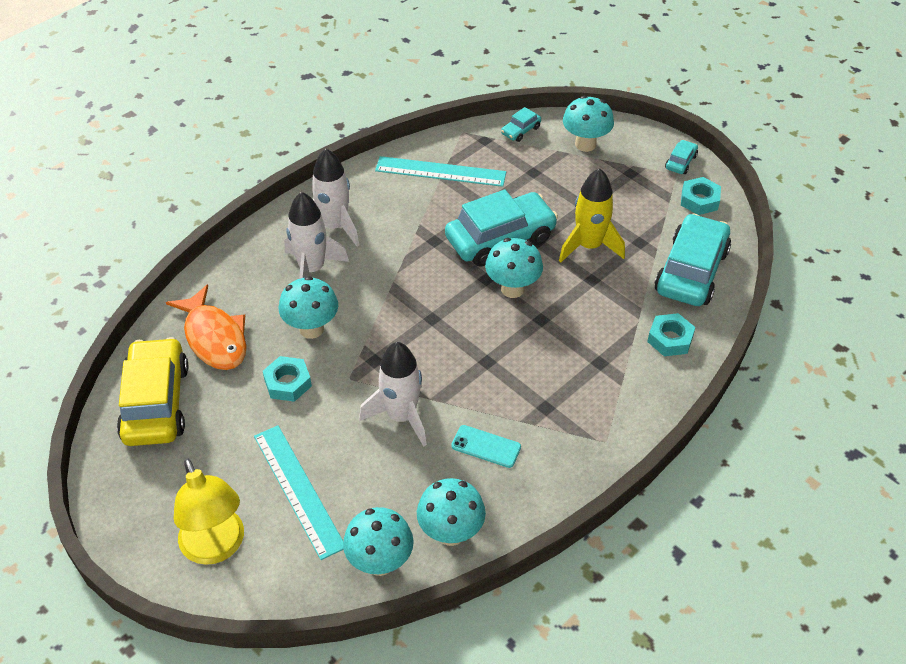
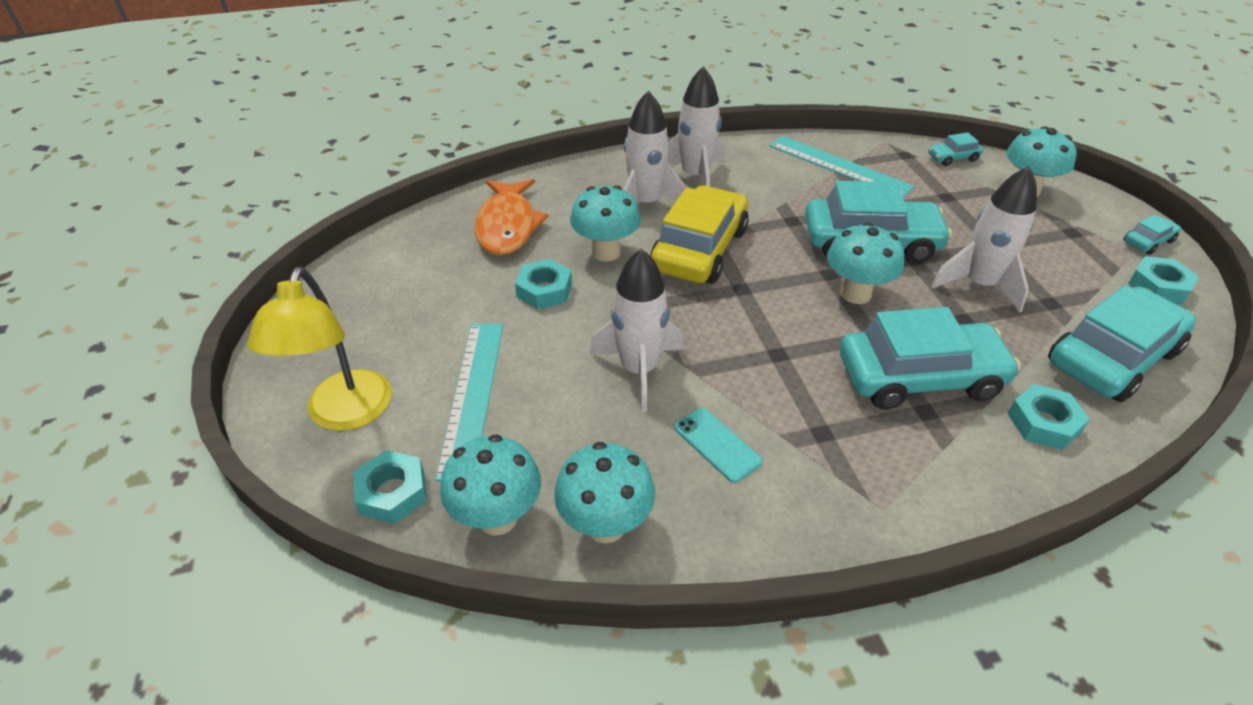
camera: 30 degrees right, 5 degrees down
(156, 403) = (409, 259): yellow car -> yellow car (699, 250)
(298, 582) = (392, 492): none -> turquoise nut
(584, 339) = (919, 377): none -> turquoise car
(589, 246) = (978, 284): yellow rocket -> white rocket

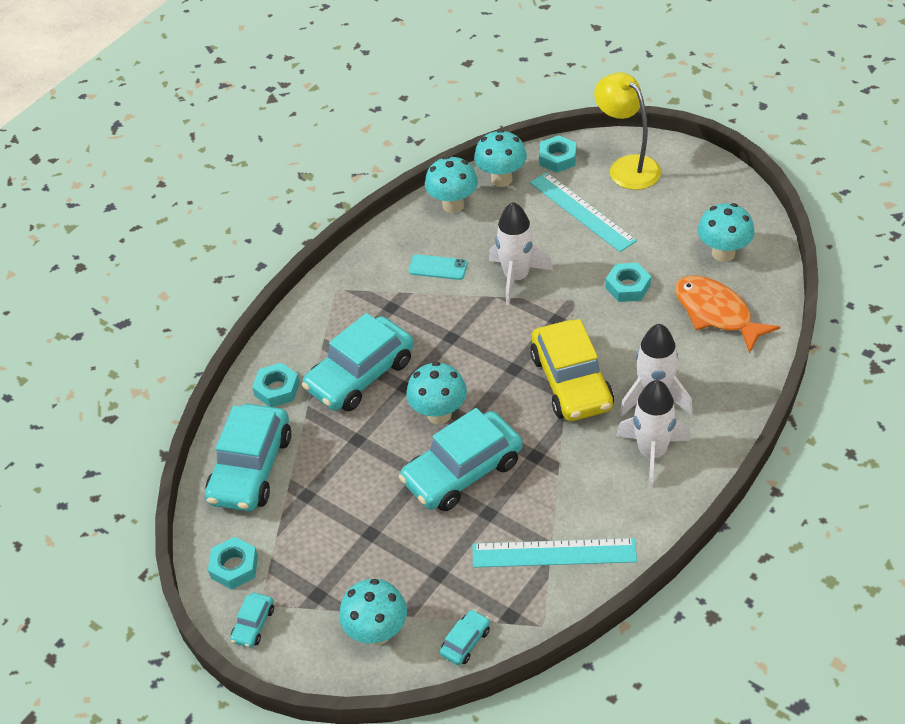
camera: 145 degrees right, 5 degrees up
(606, 252) = (627, 337): turquoise mushroom -> turquoise mushroom (723, 253)
(978, 284) = (363, 480): white rocket -> none

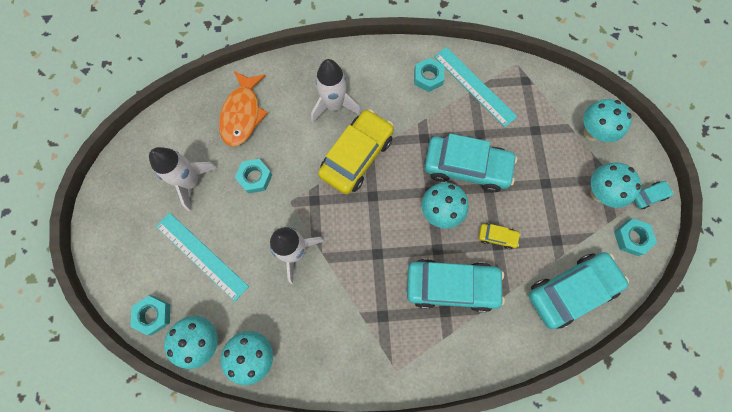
camera: 135 degrees left, 25 degrees up
(277, 389) = (506, 331): turquoise nut -> turquoise nut (428, 77)
(364, 445) = (497, 237): none -> yellow car
(438, 267) = (324, 314): turquoise phone -> none
(465, 641) = (557, 89): turquoise car -> none
(582, 211) = (201, 256): turquoise ruler -> turquoise ruler turned 60 degrees counterclockwise
(627, 166) = (133, 257): yellow lamp -> none
(652, 453) = (373, 82): white rocket -> white rocket (191, 182)
(723, 253) = (186, 141): turquoise mushroom -> turquoise mushroom (599, 193)

